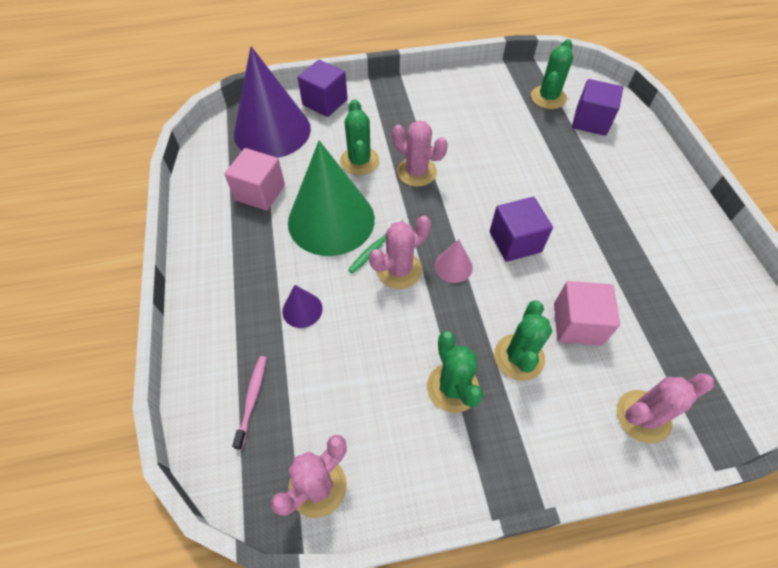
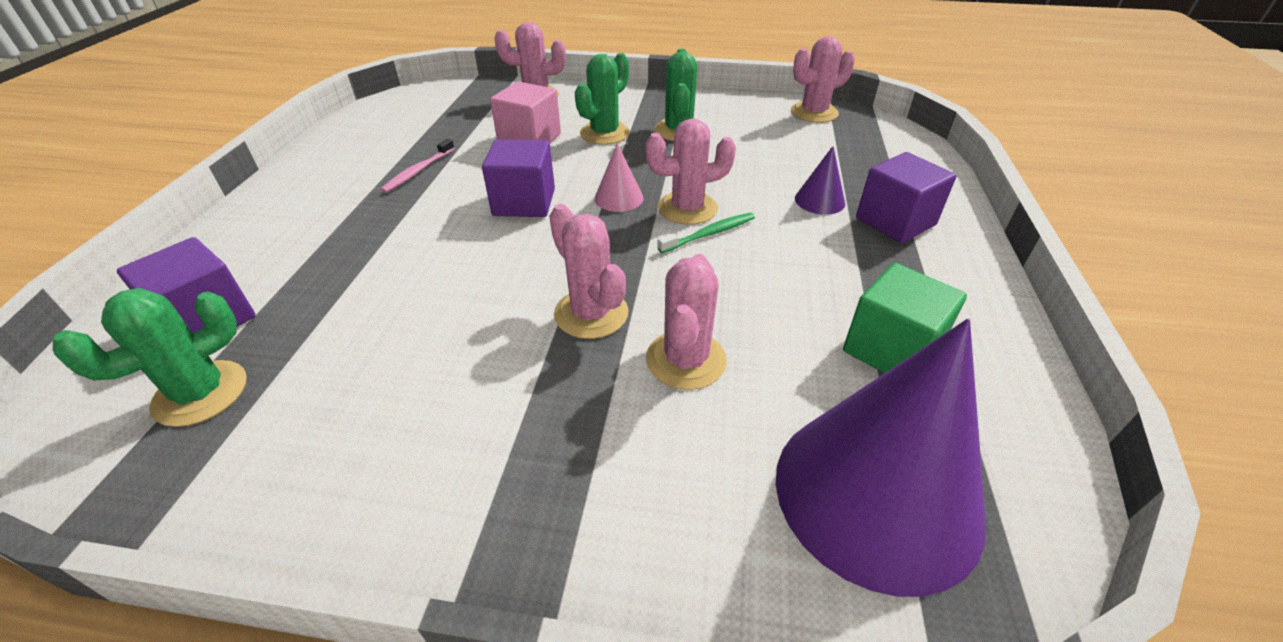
camera: 160 degrees left, 15 degrees down
(252, 399) = (875, 156): pink toothbrush -> pink toothbrush (418, 171)
(260, 192) = (891, 349): pink cube -> green cube
(325, 102) = (721, 554): purple cube -> purple cube (895, 221)
(331, 220) = (764, 278): green cone -> none
(359, 161) = (686, 360): green cactus -> pink cactus

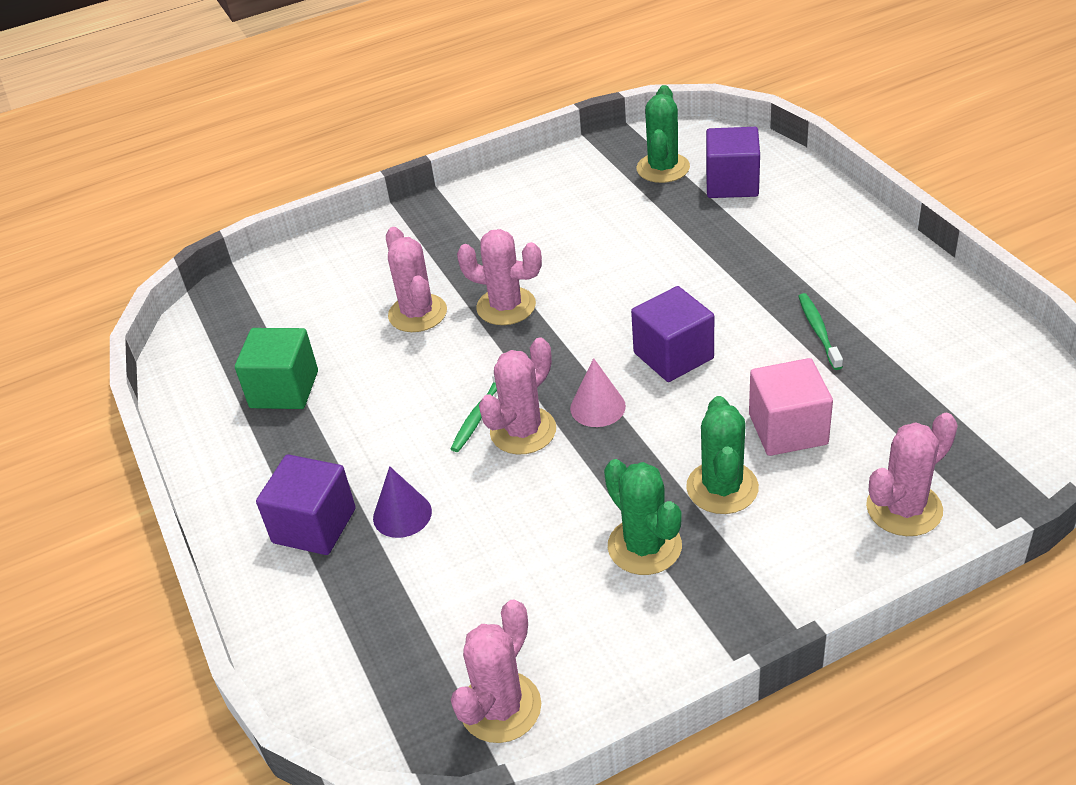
camera: 150 degrees right, 0 degrees up
(418, 171) = (818, 331): pink toothbrush -> green toothbrush
(877, 494) = (272, 307): purple cone -> none

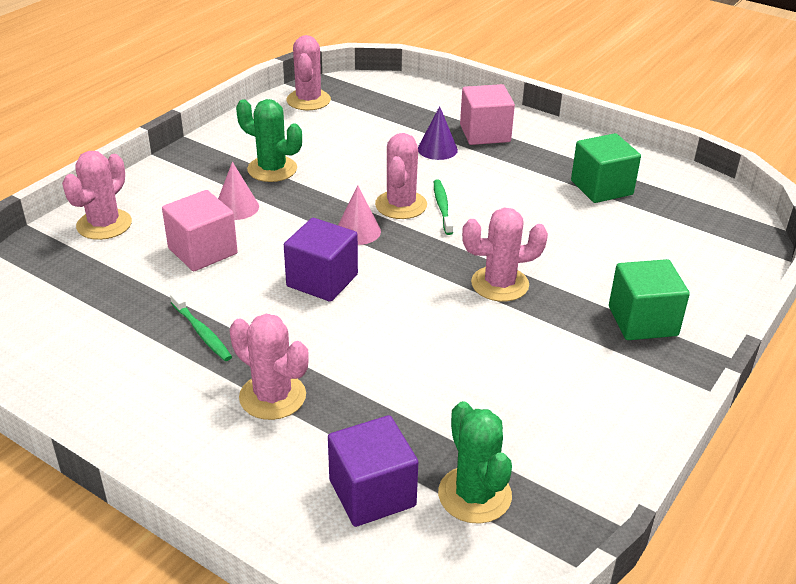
camera: 145 degrees right, 5 degrees down
(314, 526) = (485, 133): purple cube -> pink cube
(417, 313) = (569, 260): pink cactus -> pink cactus (272, 396)
(422, 244) = (642, 321): none -> green cube
(722, 488) = (236, 207): green cactus -> pink cone

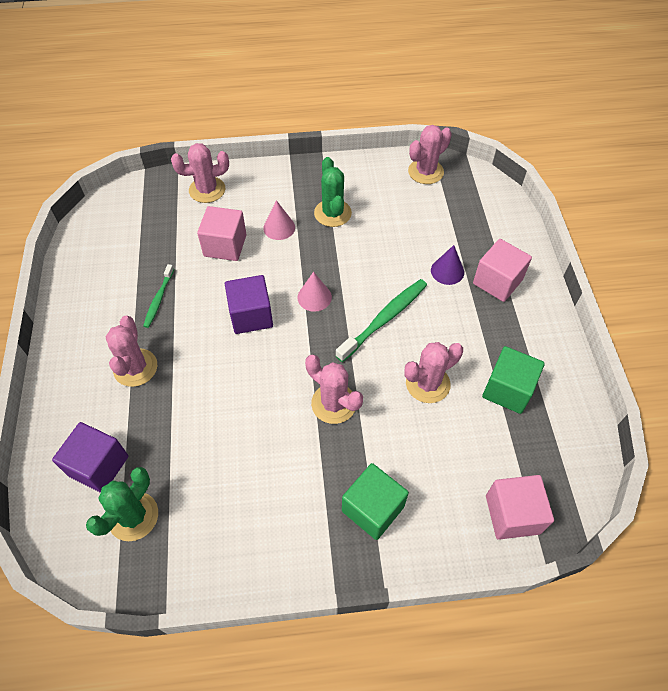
camera: 50 degrees right, 20 degrees up
(401, 205) = (363, 297): pink cactus -> pink cactus (427, 384)
(442, 207) = (384, 319): green toothbrush -> green toothbrush, size x1.69
(725, 250) = (512, 514): none -> pink cube

